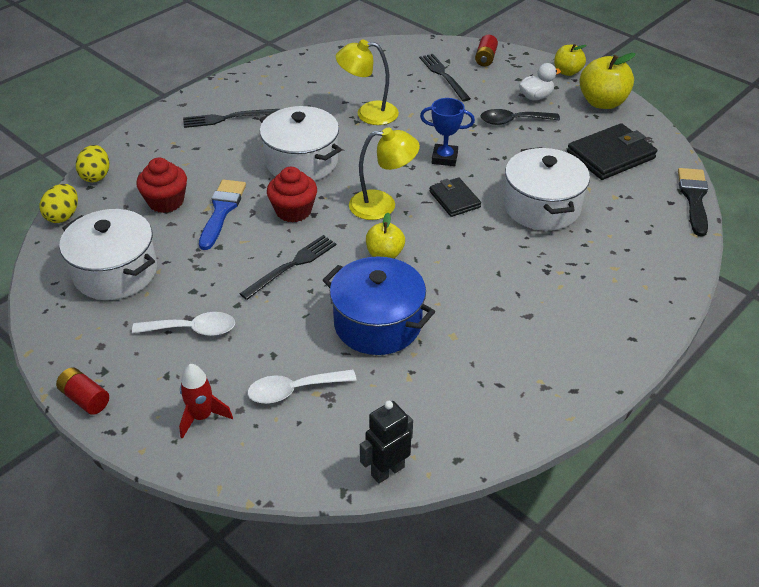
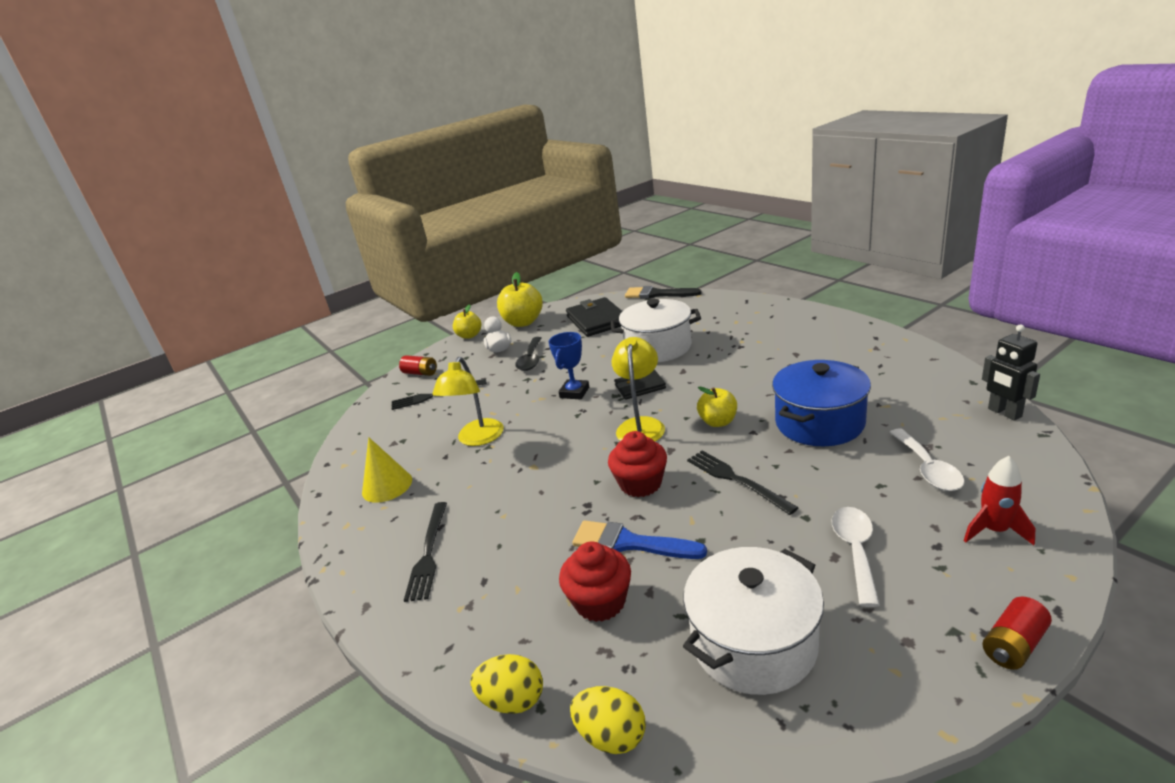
camera: 75 degrees left, 15 degrees down
(301, 162) = (549, 482): white pot -> none
(308, 82) = (387, 486): none -> yellow cone

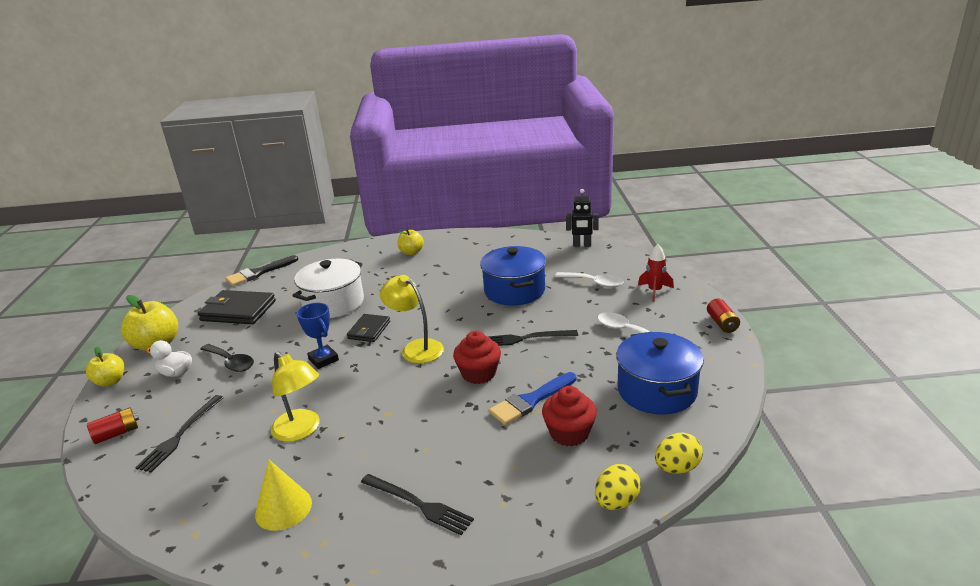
camera: 60 degrees left, 0 degrees up
(718, 422) = (460, 320): yellow apple -> yellow apple (411, 252)
(753, 643) = (656, 390): white pot -> blue pot

